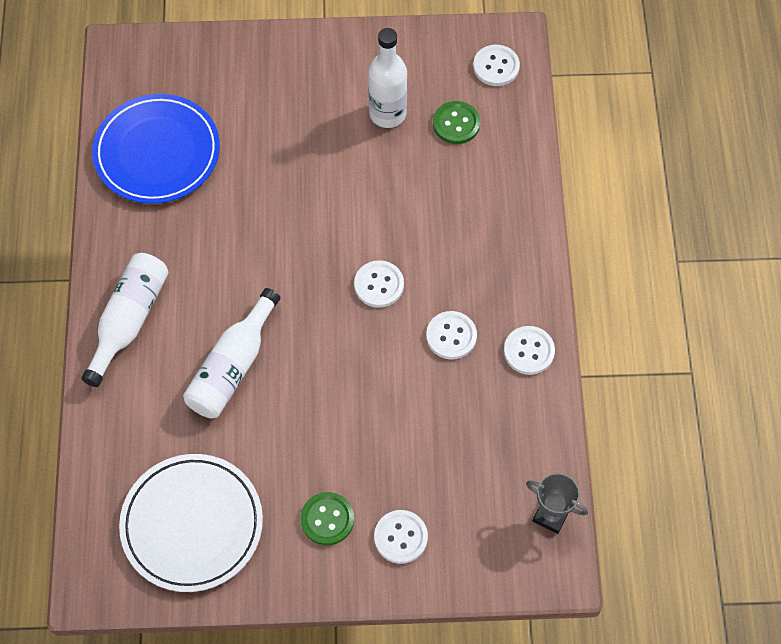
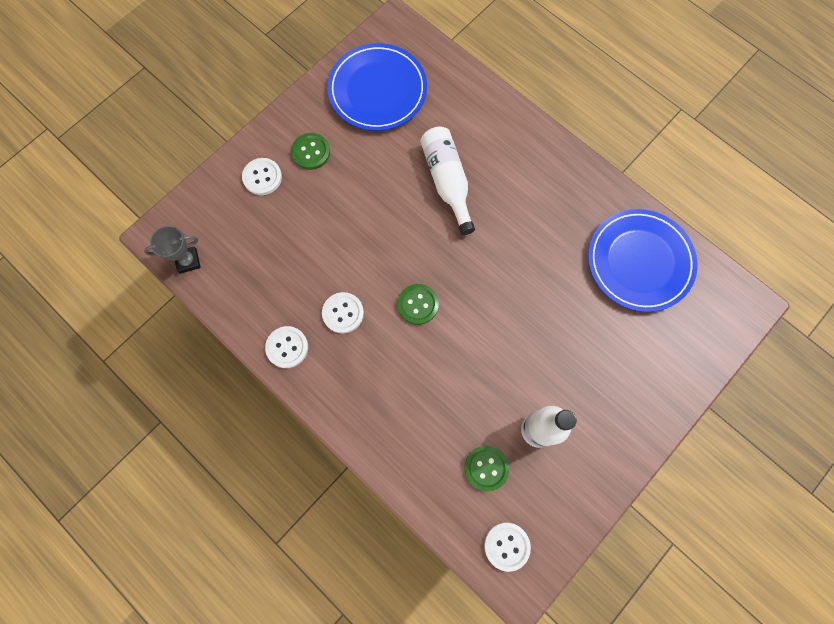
camera: 135 degrees right, 10 degrees up
(129, 320) = (531, 154): white bottle -> none
(192, 524) = (377, 90): white plate -> blue plate
(379, 285) = (418, 304): white button -> green button

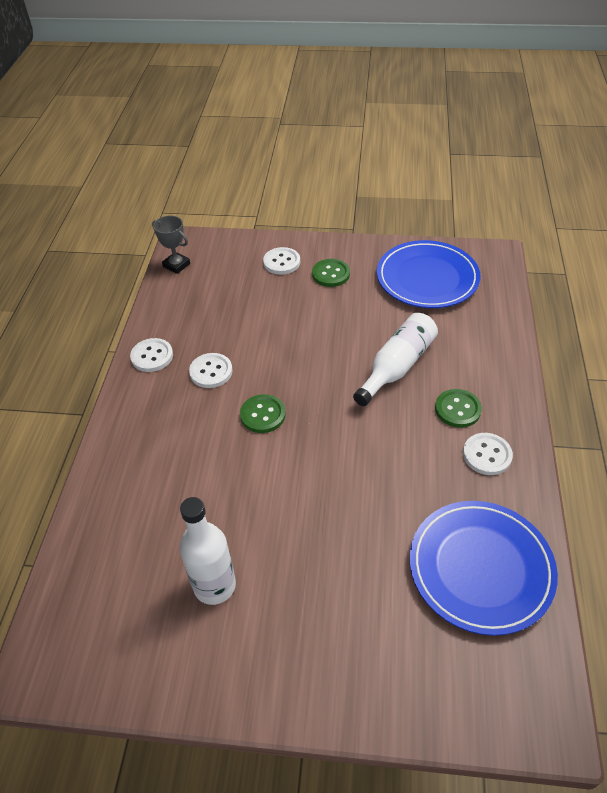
camera: 55 degrees right, 25 degrees down
(486, 468) = (142, 564): green button -> green button (457, 409)
(507, 546) = (71, 633): white button -> white button (487, 455)

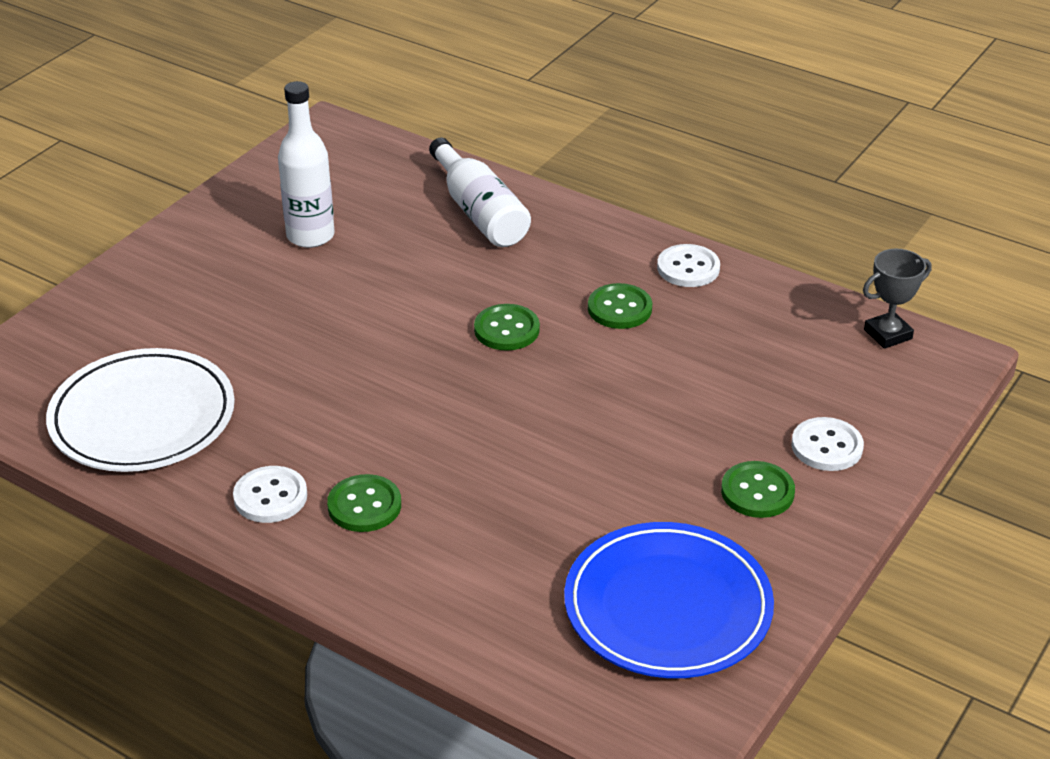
camera: 115 degrees right, 10 degrees down
(211, 371) = (619, 308): white button -> green button
(397, 366) = (492, 480): white bottle -> white bottle (479, 212)
(480, 568) = (142, 417): blue plate -> white plate

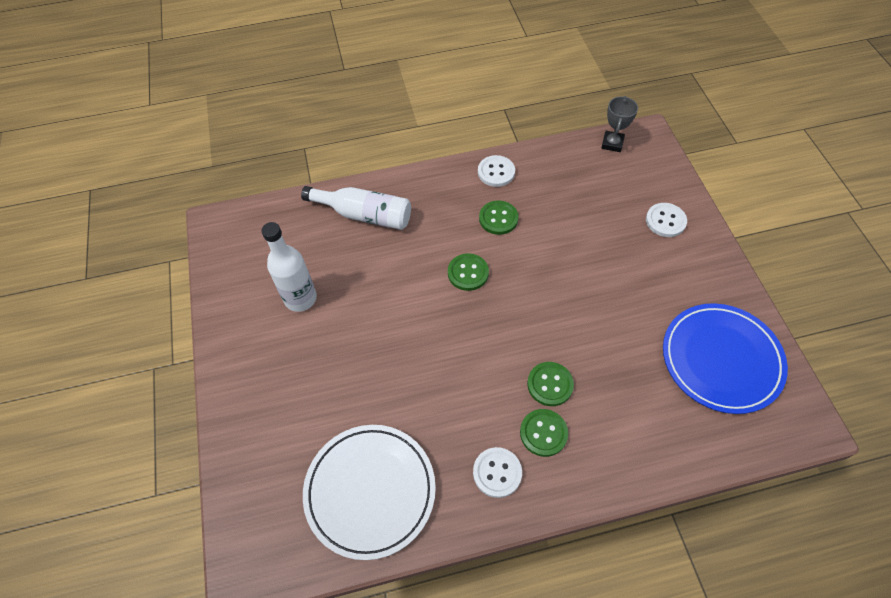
camera: 45 degrees left, 20 degrees up
(757, 492) = (673, 268): green button -> green button (550, 384)

